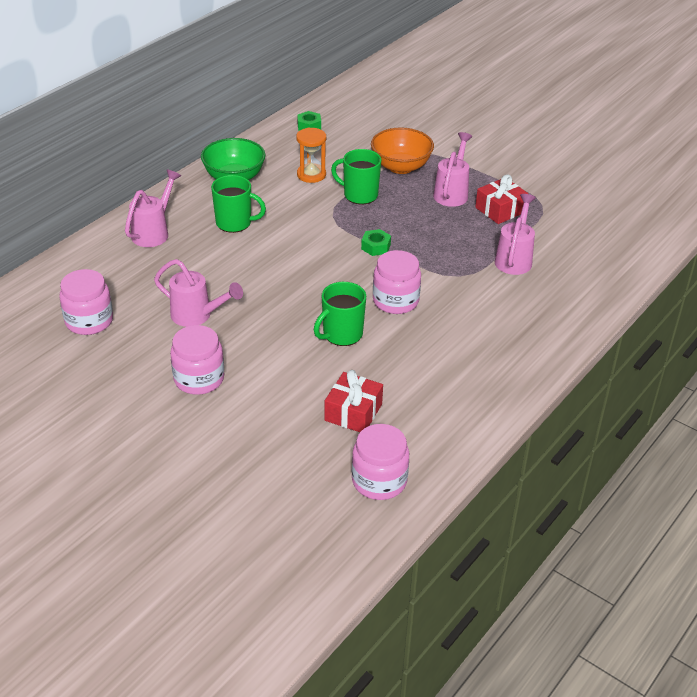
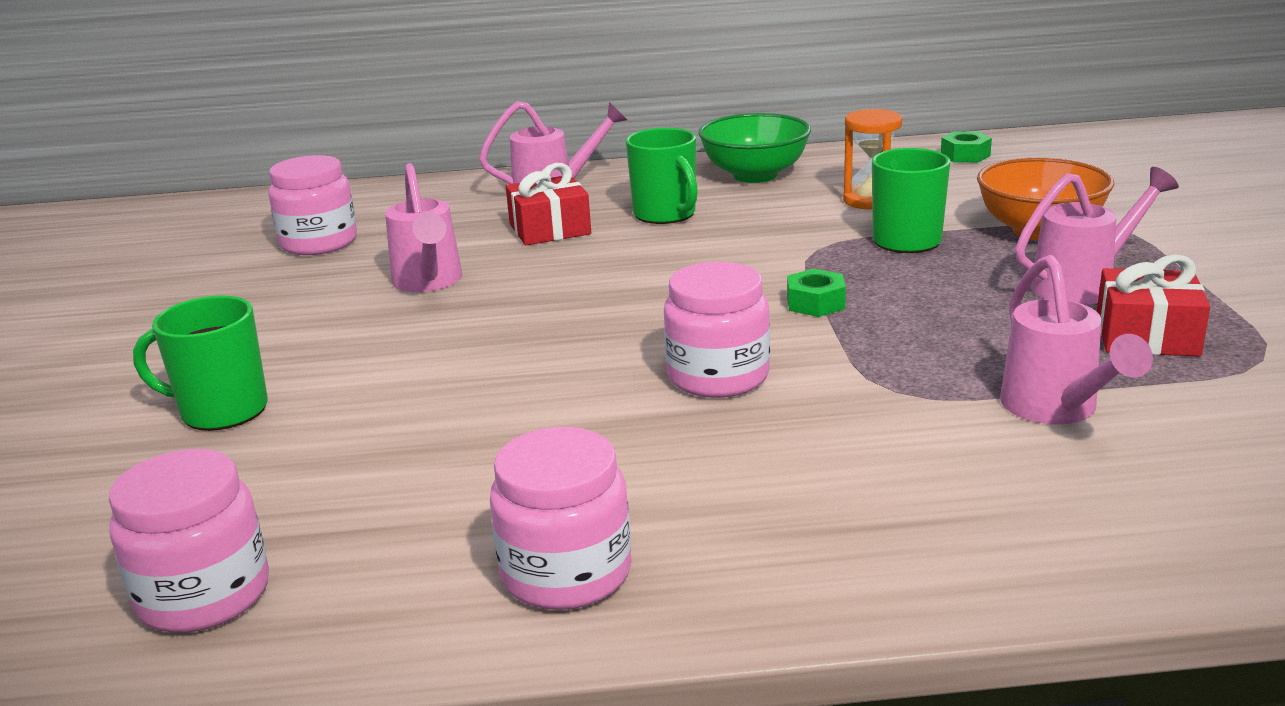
camera: 50 degrees right, 15 degrees down
(199, 379) = (291, 343): pink jar -> pink jar (566, 573)
(341, 334) = (555, 379): green mug -> green mug (221, 411)
(353, 412) = (369, 481): red gift -> red gift (550, 229)
(514, 258) = (1057, 410): pink watering can -> pink watering can turned 105 degrees clockwise

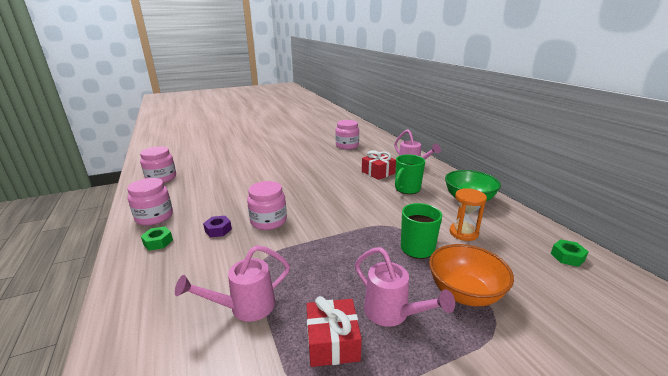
camera: 70 degrees right, 0 degrees up
(221, 411) = (243, 160): green mug -> none
(429, 283) = (325, 165): pink watering can -> none
(725, 448) = (218, 230): none -> purple nut
(815, 303) = (336, 232): green nut -> green nut (158, 242)

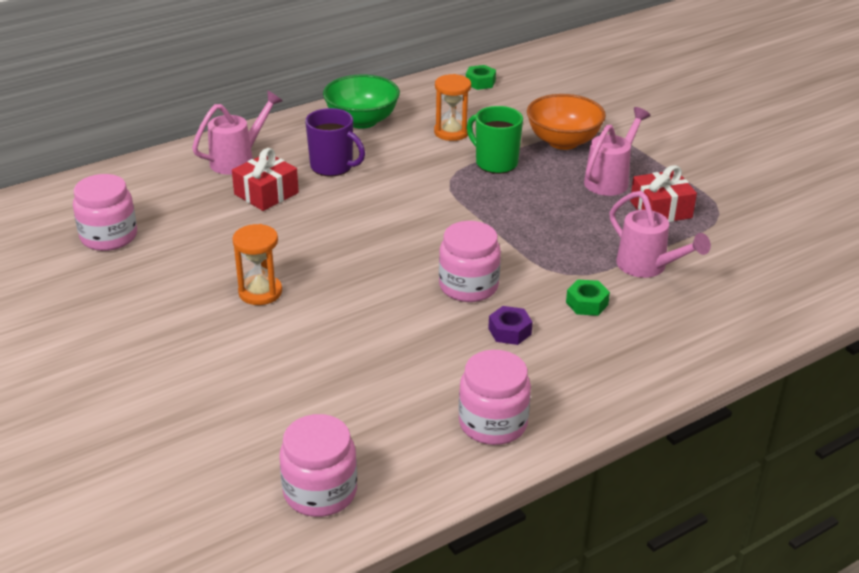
camera: 100 degrees left, 10 degrees up
(158, 242) = (563, 384): green nut -> green nut (587, 303)
(294, 170) = (260, 292): none -> orange hourglass
(407, 189) = (333, 167): green mug -> purple mug

